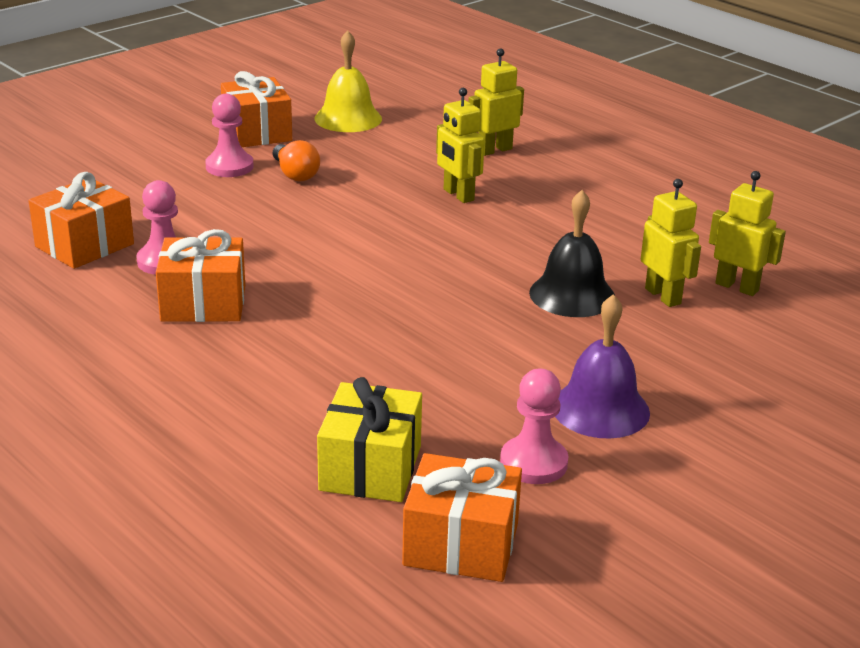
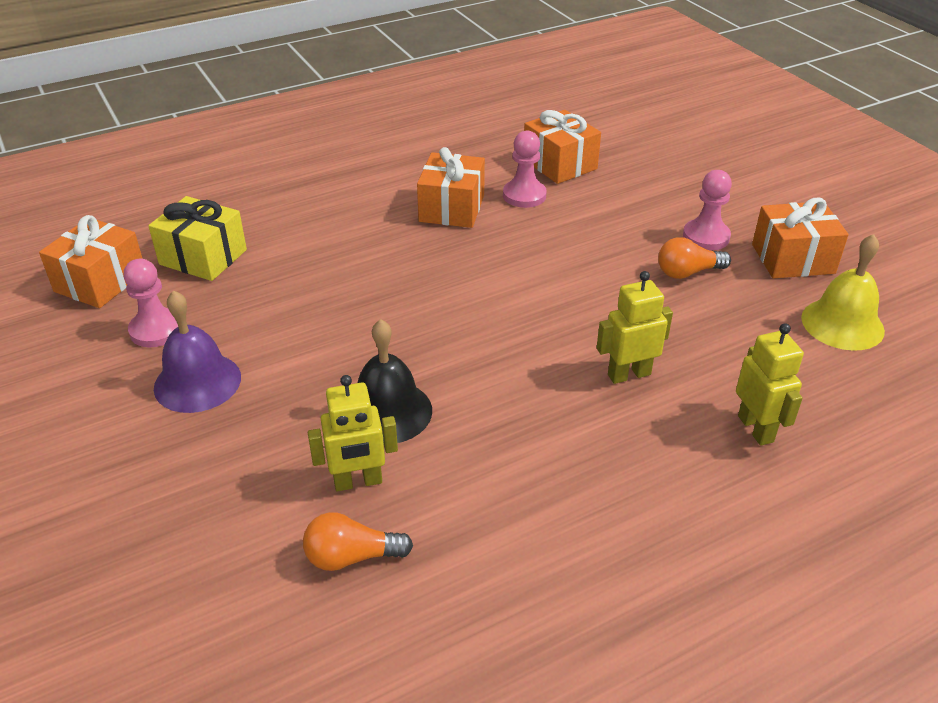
camera: 105 degrees right, 10 degrees up
(737, 287) = (352, 557): yellow robot -> orange light bulb

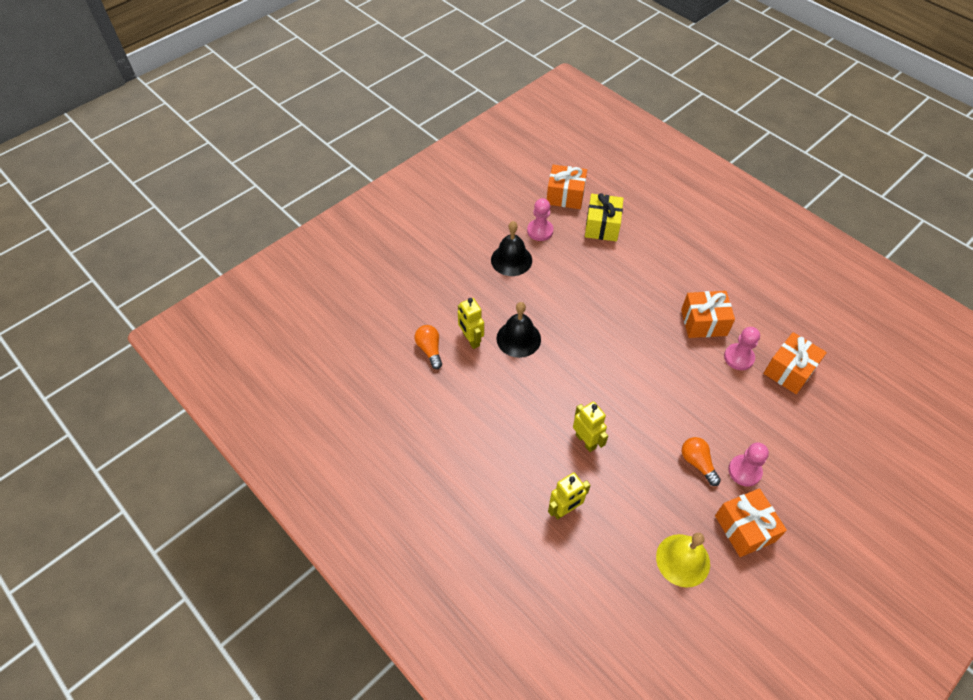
camera: 75 degrees right, 15 degrees up
(197, 382) = (511, 260): purple bell -> black bell

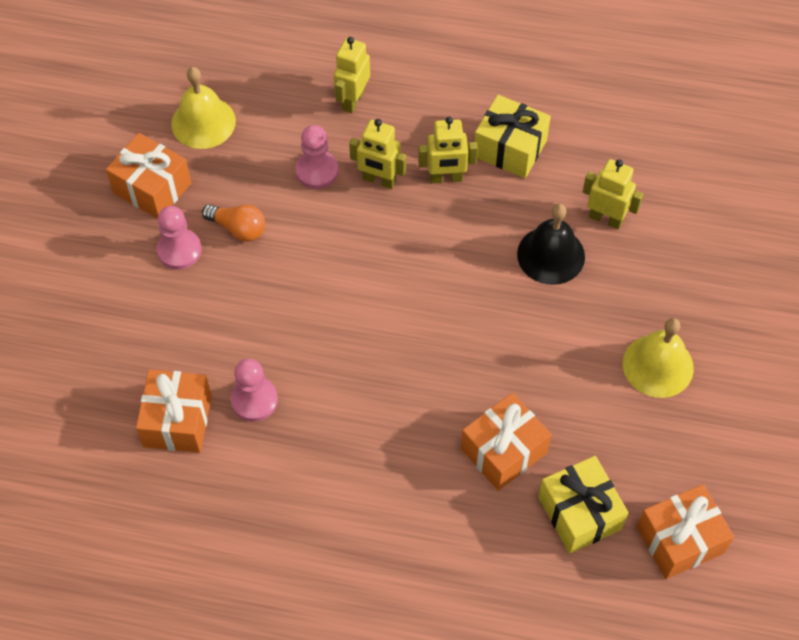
camera: 145 degrees right, 5 degrees up
(430, 350) = (641, 177): orange light bulb -> none
(489, 412) = (510, 148): none -> yellow gift
(511, 260) = (658, 365): black bell -> yellow bell
(540, 231) = (661, 442): pink pawn -> pink pawn (317, 171)
(543, 417) = (446, 178): none -> yellow robot
(703, 322) = (329, 428): orange gift -> orange gift (503, 451)

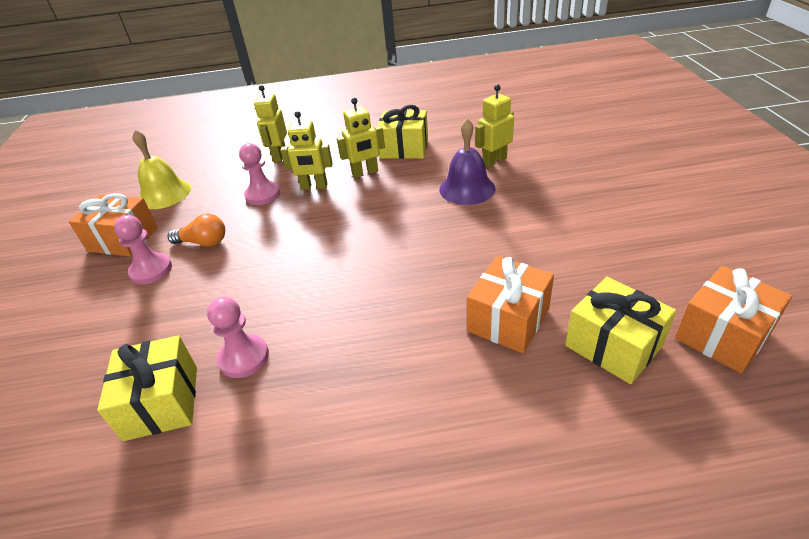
camera: 15 degrees left, 20 degrees down
(177, 421) = (162, 402): orange gift -> yellow gift
(551, 255) = (467, 188): black bell -> purple bell
(605, 218) = (494, 161): yellow robot -> yellow robot turned 45 degrees counterclockwise
(658, 365) = (595, 223): yellow bell -> none

